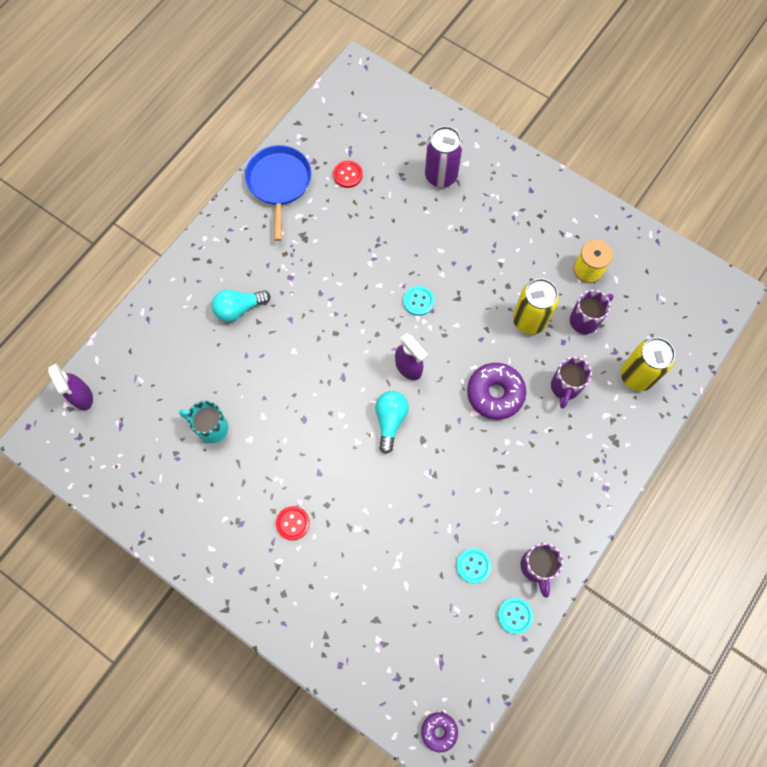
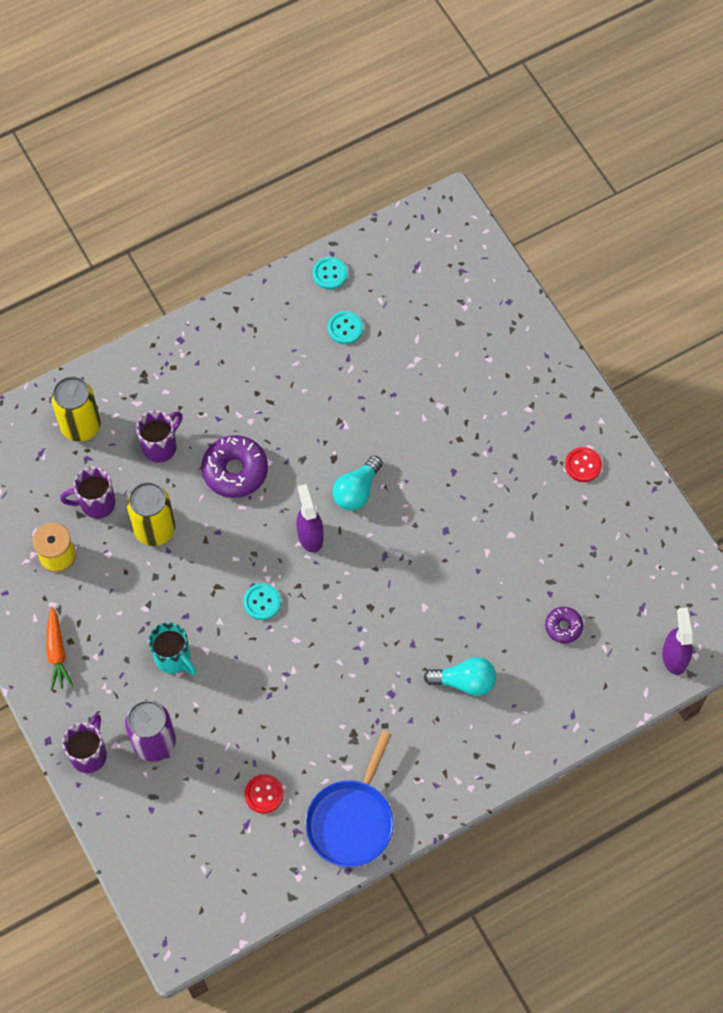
camera: 155 degrees left, 5 degrees down
(211, 428) = (546, 563): turquoise mug -> turquoise mug (174, 658)
(293, 523) = (500, 436): red button -> red button (583, 465)
(439, 731) = (445, 218): purple donut -> purple donut (563, 627)
(536, 567) = (287, 302): purple mug -> purple mug (89, 754)
(544, 204) = (57, 652): none -> orange carrot

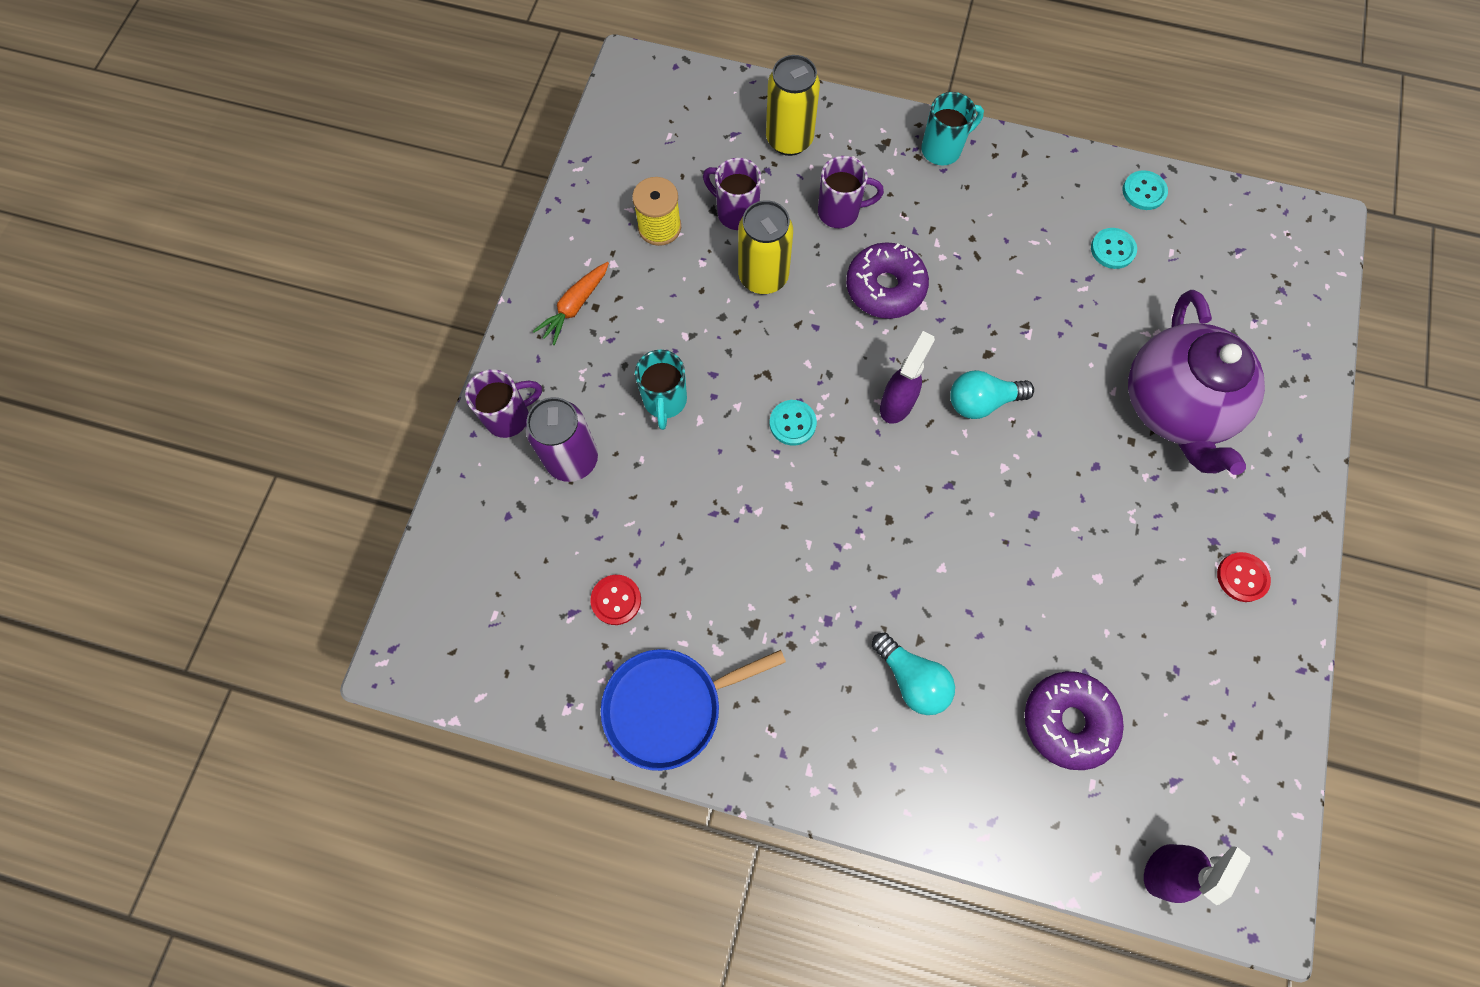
camera: 45 degrees right, 5 degrees up
(184, 349) = (942, 149): none -> turquoise mug
(464, 397) = (1174, 406): none -> purple teapot
(563, 627) = (1068, 721): purple donut -> purple donut, size x1.79

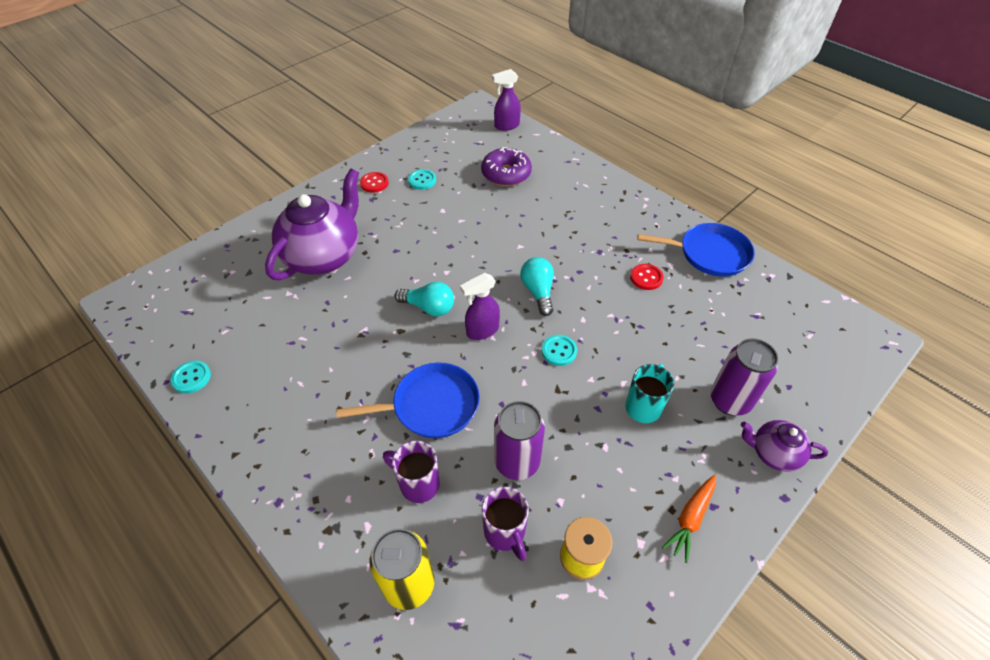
camera: 150 degrees left, 20 degrees down
(509, 417) = (773, 453): purple mug -> purple teapot
(575, 306) = (690, 519): orange carrot -> orange carrot turned 150 degrees clockwise
(616, 600) = (724, 310): red button -> red button (646, 278)
(763, 276) = (517, 462): yellow can -> purple can
(885, 288) = (431, 405): purple donut -> blue pan
(912, 679) = (570, 214): turquoise light bulb -> turquoise light bulb (538, 292)
(942, 149) = (290, 494): turquoise mug -> none
(1112, 249) = (257, 351): turquoise button -> turquoise button (422, 180)

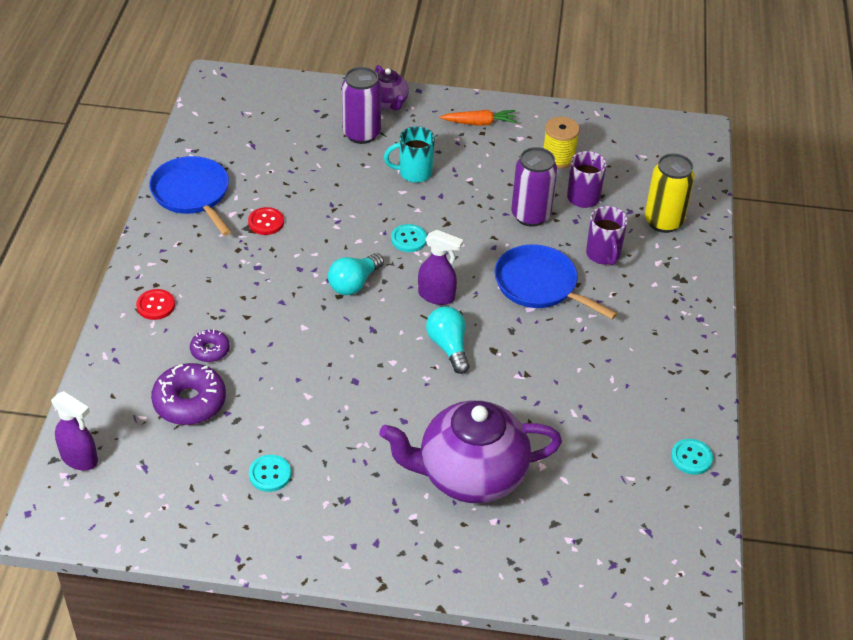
camera: 130 degrees left, 5 degrees down
(374, 183) = (316, 518): red button -> red button (155, 305)
(539, 198) = (210, 350): none -> purple donut

